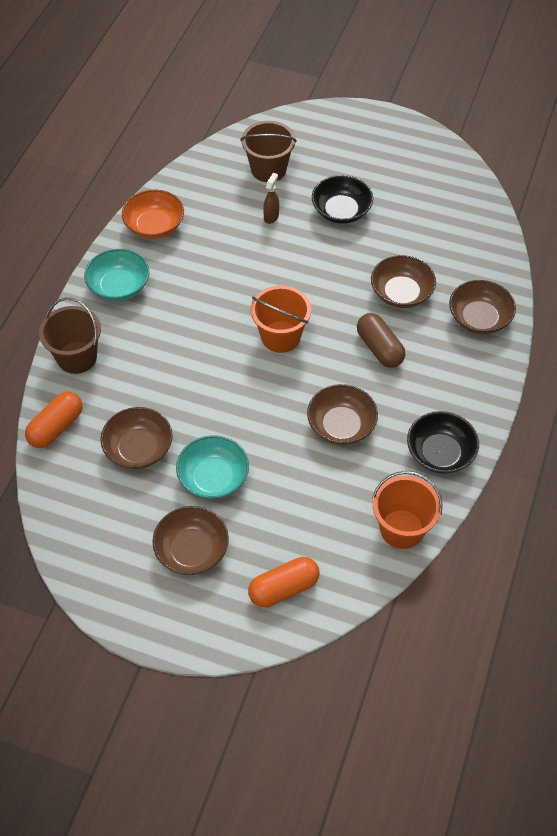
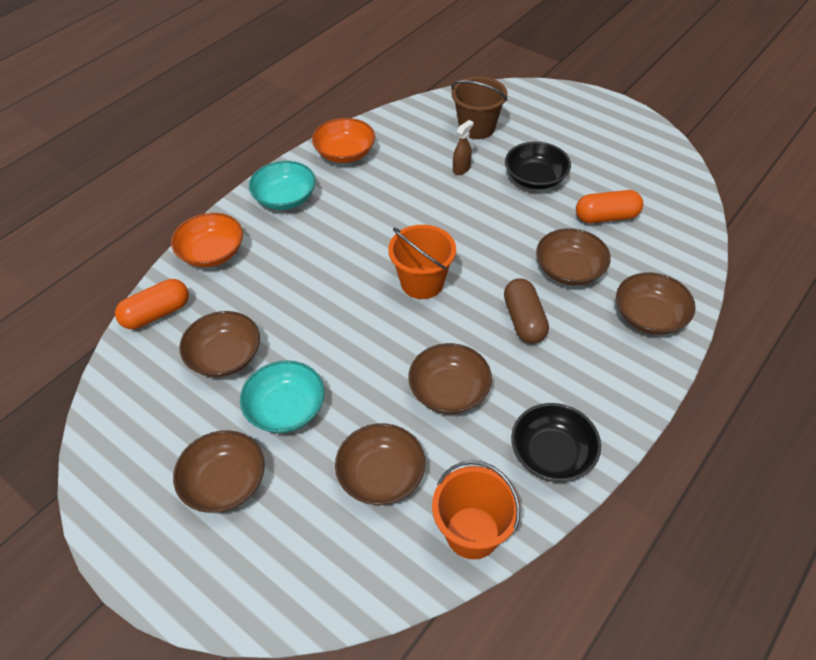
camera: 20 degrees right, 5 degrees down
(77, 357) = (212, 253): brown bucket -> orange bowl
(283, 588) = (304, 562): orange capsule -> orange capsule (606, 217)
(315, 507) = (381, 475): none -> brown bowl

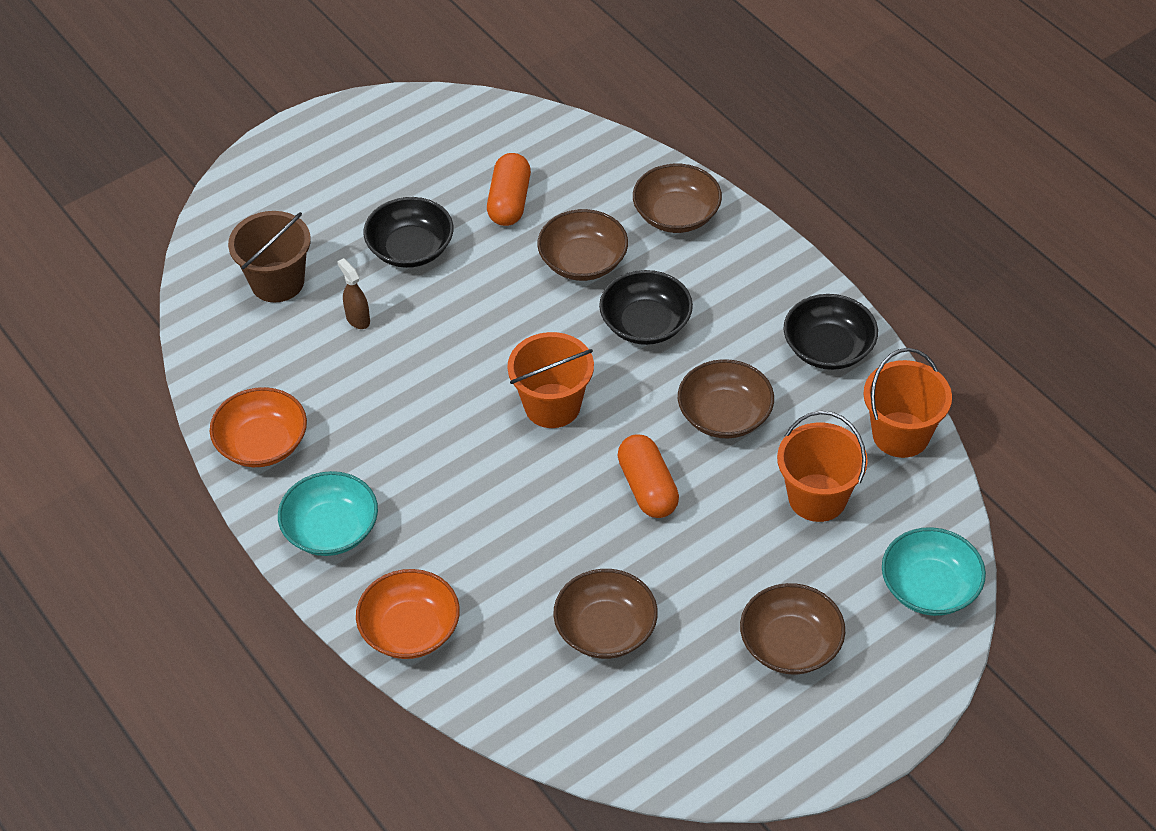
camera: 75 degrees left, 0 degrees up
(156, 314) = (505, 703): orange capsule -> orange capsule (648, 488)
(286, 409) = (705, 574): turquoise bowl -> turquoise bowl (929, 587)
(381, 475) = (817, 498): brown bowl -> orange bucket
(524, 320) = (645, 324): brown capsule -> black bowl

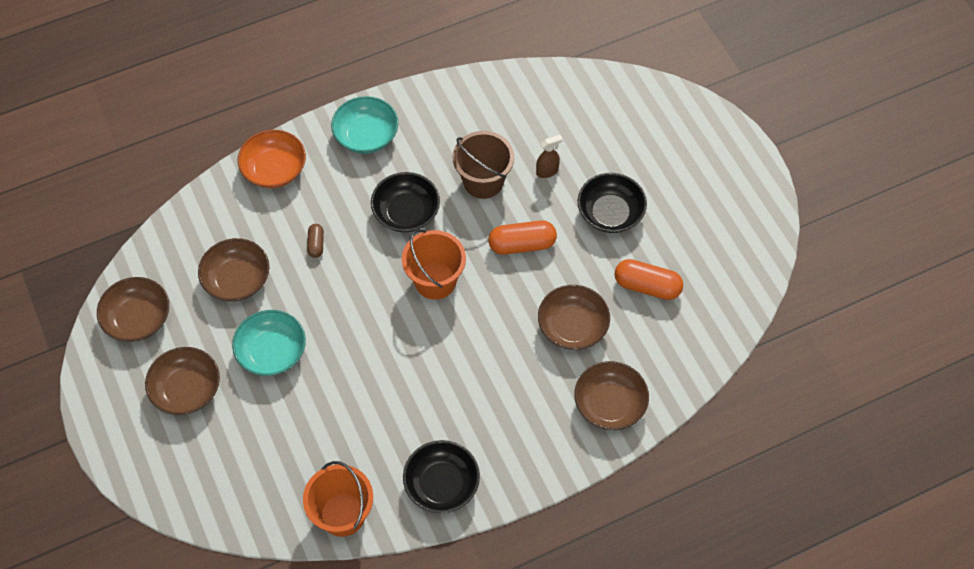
camera: 100 degrees right, 10 degrees up
(262, 443) = (449, 105): orange bowl -> none
(277, 282) = (594, 127): brown bucket -> brown bucket (483, 181)
(526, 548) = (316, 244): none -> brown capsule
(645, 324) = (498, 357): black bowl -> black bowl (406, 212)
(648, 488) = (344, 328): orange capsule -> orange capsule (522, 244)
(724, 415) = (395, 393): brown bowl -> brown bowl (138, 318)
(817, 498) = (302, 439): orange bucket -> none
(929, 587) = (201, 494): turquoise bowl -> turquoise bowl (272, 352)

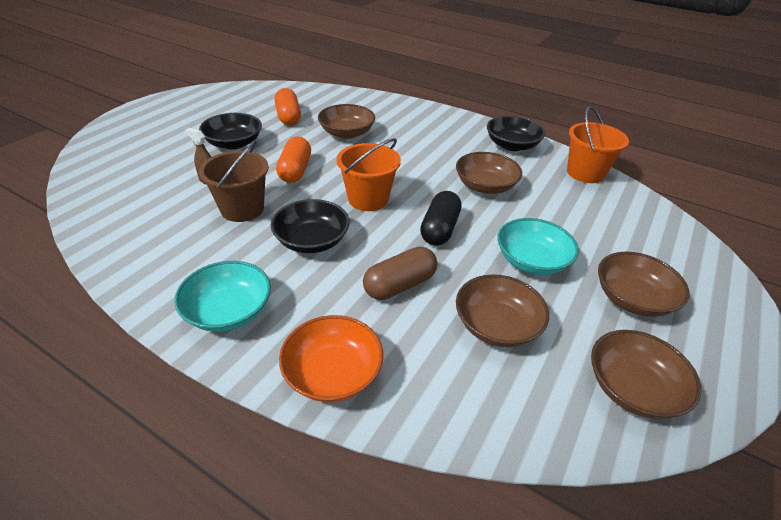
camera: 125 degrees left, 20 degrees down
(316, 244) = (400, 285): brown capsule -> brown capsule, size x1.86
(355, 311) = (439, 229): none -> black capsule
(522, 244) = (295, 170): orange capsule -> orange capsule turned 45 degrees clockwise
(609, 404) = (388, 109): brown bowl -> brown bowl (485, 186)

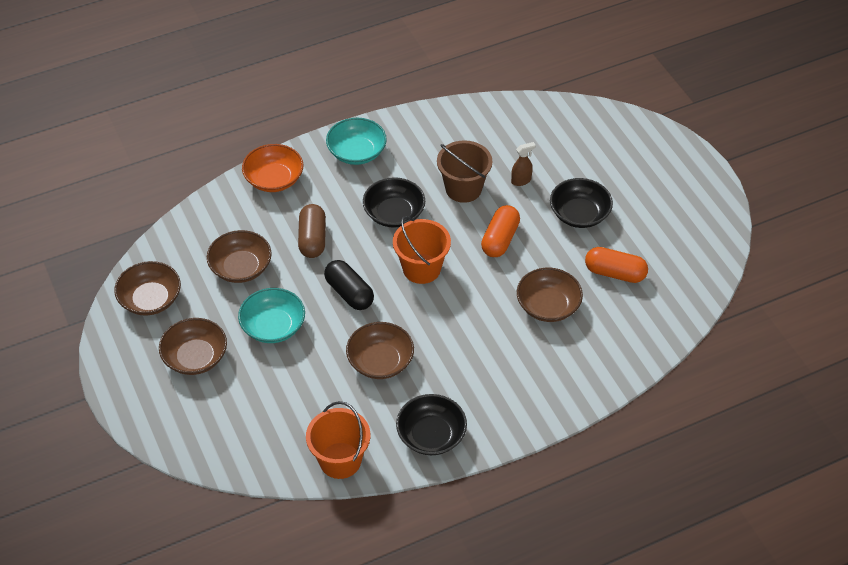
camera: 125 degrees right, 10 degrees up
(295, 170) = (500, 239): orange capsule -> orange capsule turned 75 degrees clockwise

